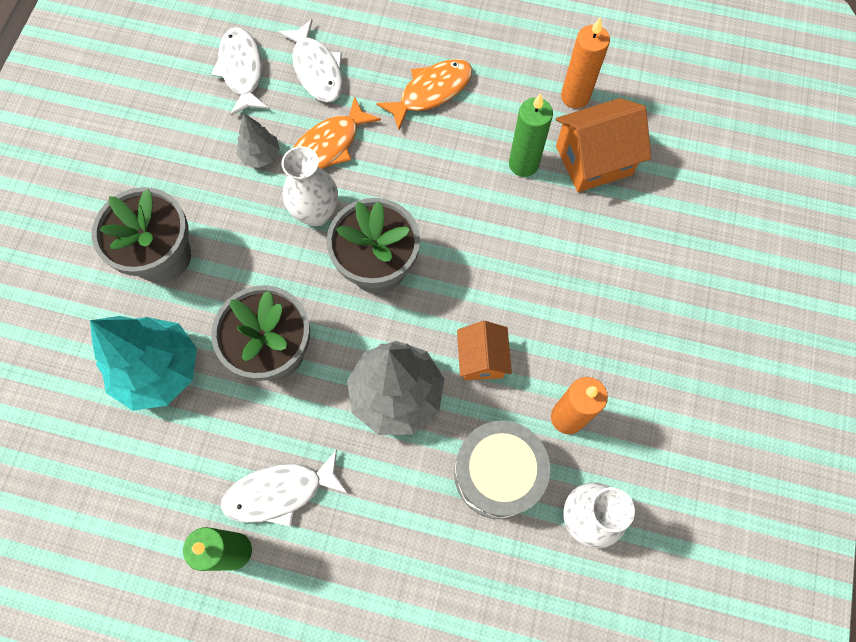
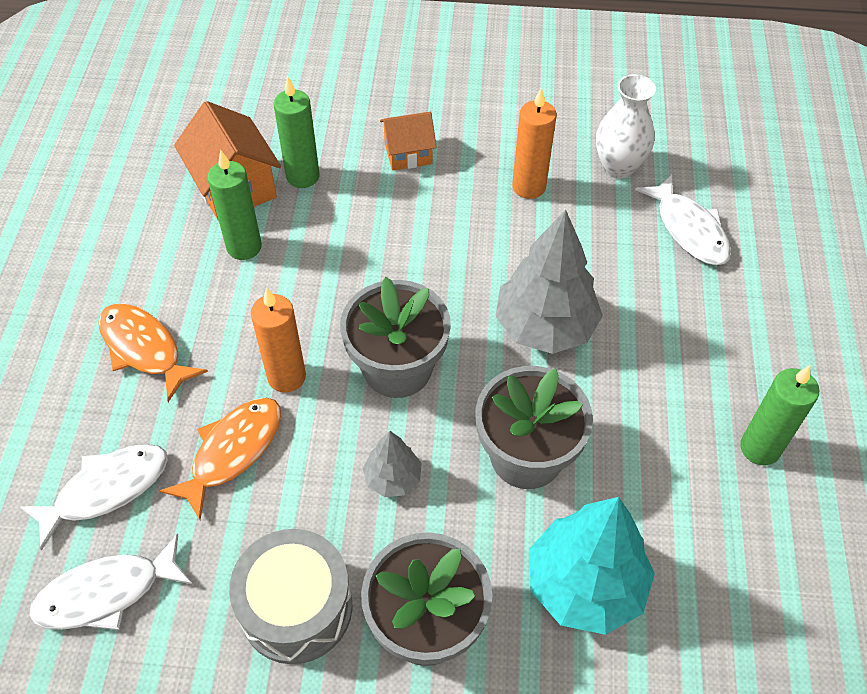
camera: 100 degrees left, 15 degrees down
(260, 155) = (253, 533): grey tree -> grey tree (393, 478)
(280, 492) = (683, 417): white fish -> white fish (689, 229)
(316, 213) = (334, 447): white vase -> none
(328, 146) = (232, 451): orange fish -> orange fish turned 90 degrees counterclockwise
(482, 359) = (486, 259): orange house -> orange house (408, 154)
(498, 473) = (600, 233): grey drum -> grey drum (296, 607)
(575, 96) = (149, 209): orange candle -> orange candle (286, 377)
(601, 215) = (303, 176): none -> green candle

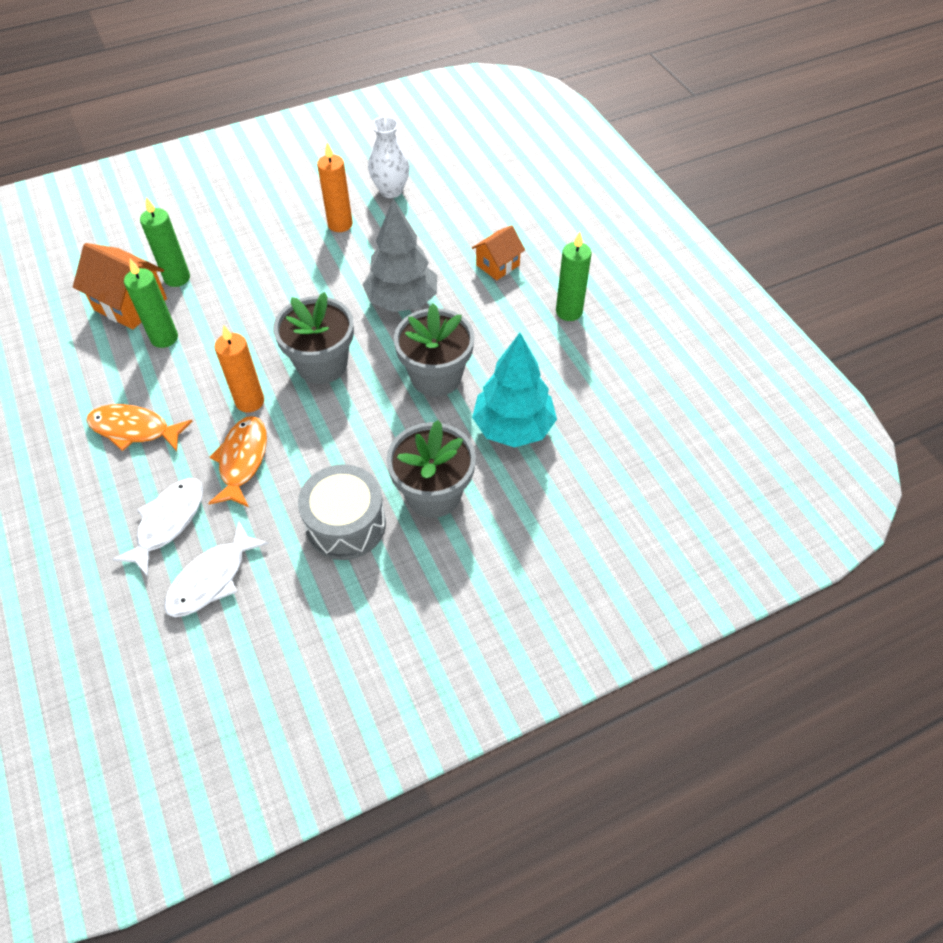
camera: 30 degrees left, 0 degrees up
(393, 478) = (360, 426): grey tree -> none
(408, 154) = (244, 235): orange house -> orange house (497, 265)
(689, 229) = (457, 210): white fish -> none

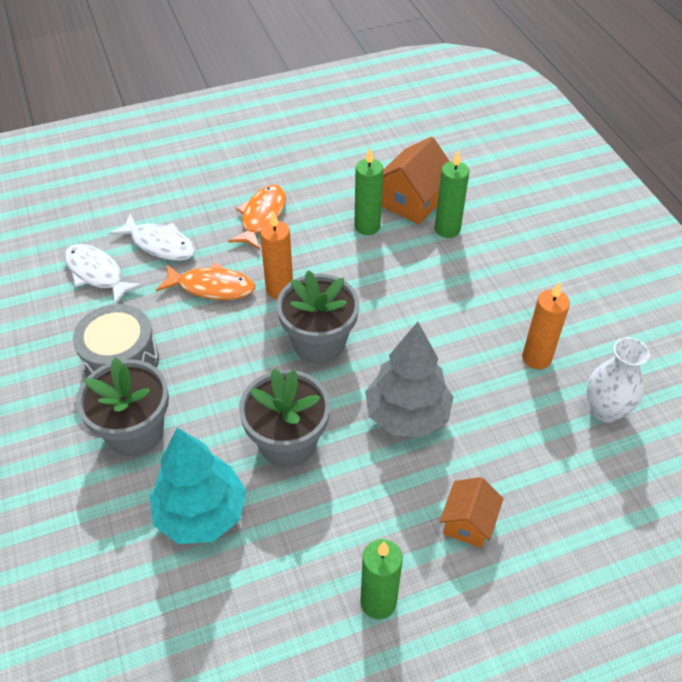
camera: 95 degrees right, 5 degrees down
(497, 265) = (468, 523): orange house -> orange house turned 60 degrees clockwise

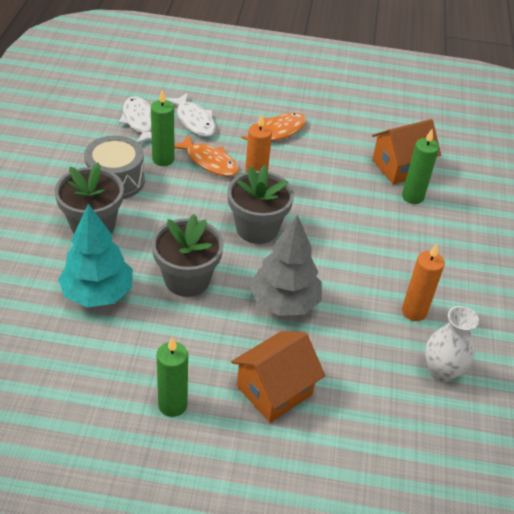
camera: 25 degrees right, 5 degrees down
(367, 226) = (351, 170): green candle -> green candle (163, 159)
(468, 523) = (274, 390): orange house -> orange house, size x1.59

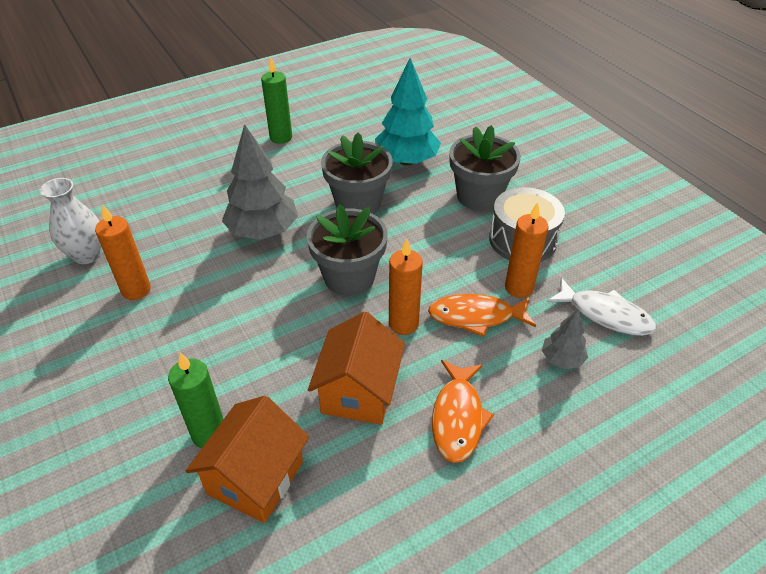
camera: 145 degrees right, 0 degrees up
(163, 159) = (518, 288): green candle -> orange candle
(194, 120) = (562, 359): white fish -> grey tree
(274, 390) = (219, 176): orange house -> orange house (359, 392)

